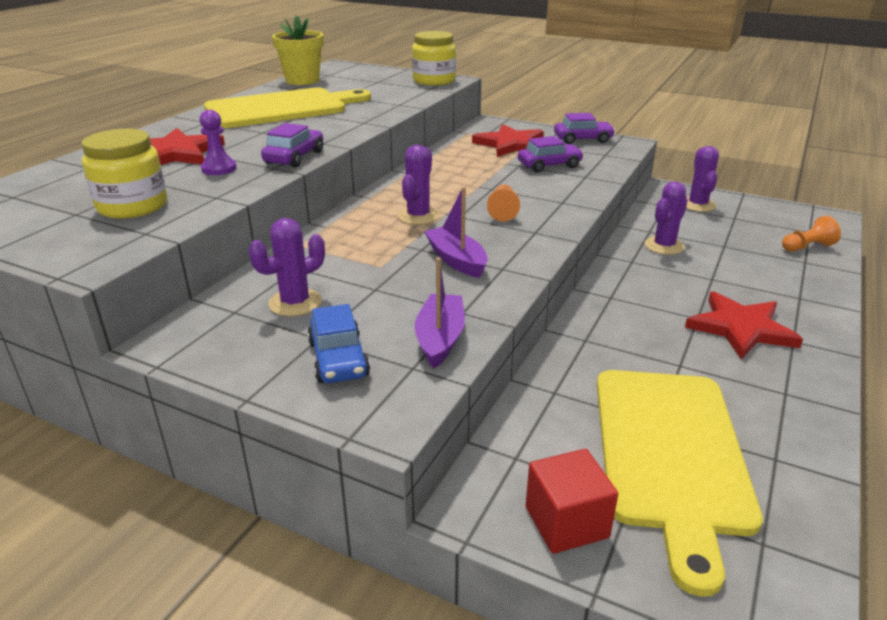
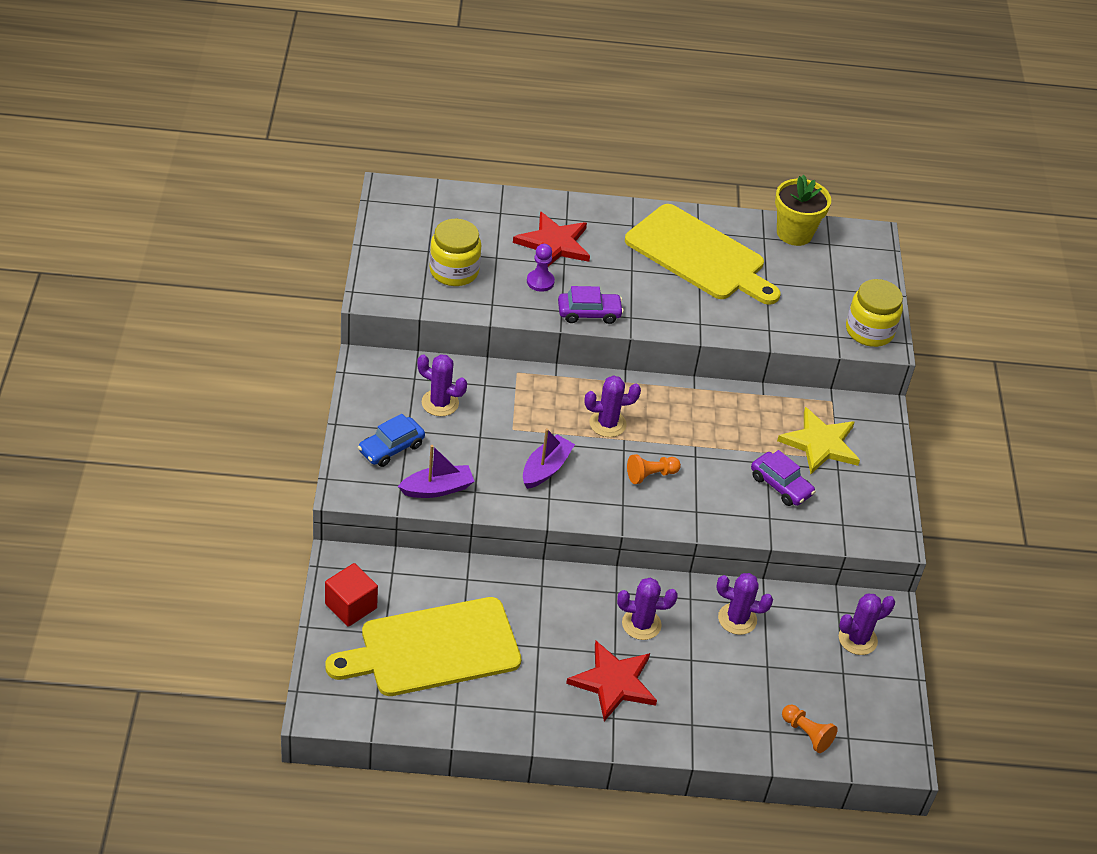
camera: 60 degrees right, 15 degrees up
(511, 144) = (820, 444): red star -> yellow star
(582, 139) = (878, 499): purple car -> none
(659, 293) = (641, 624): none -> purple cactus

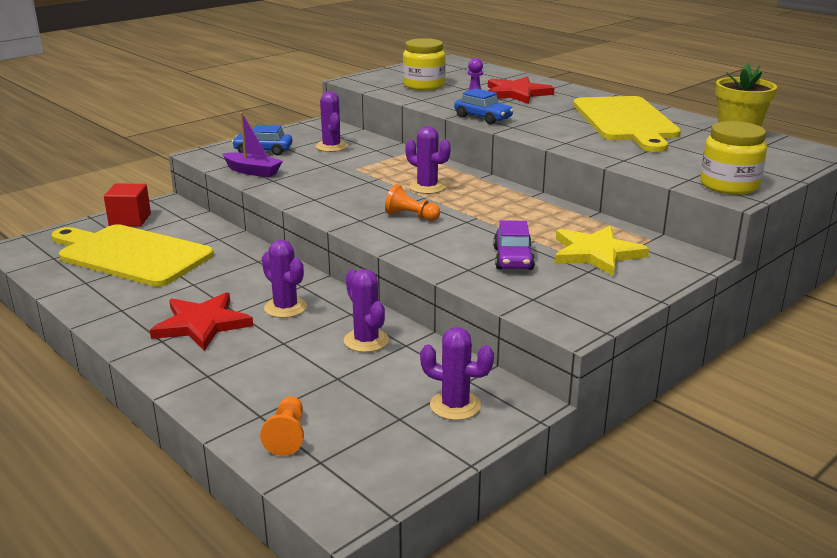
camera: 50 degrees right, 20 degrees down
(546, 468) = (340, 188): purple boat -> none
(589, 313) = (483, 118): purple car -> blue car

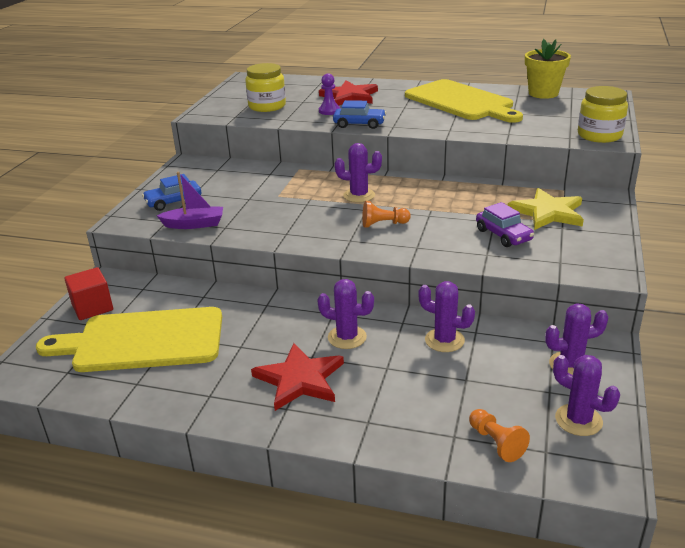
camera: 30 degrees left, 5 degrees up
(331, 147) = (228, 181): purple cactus -> purple cactus (578, 420)

